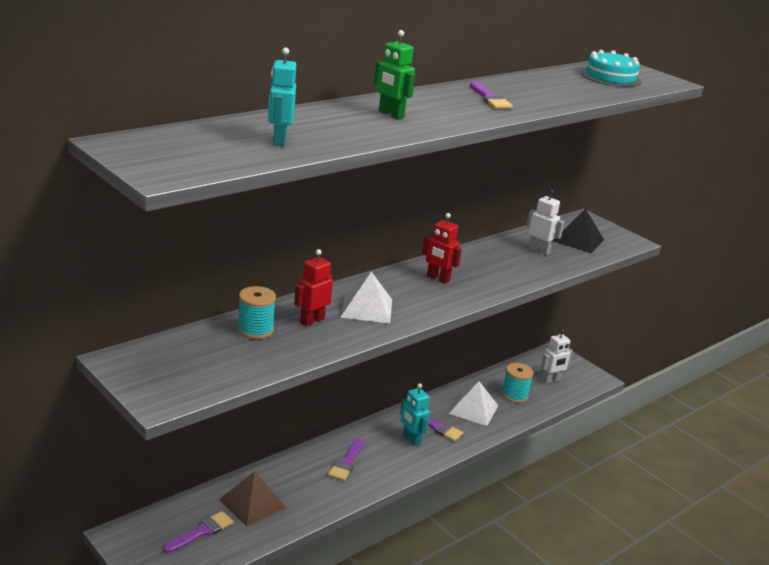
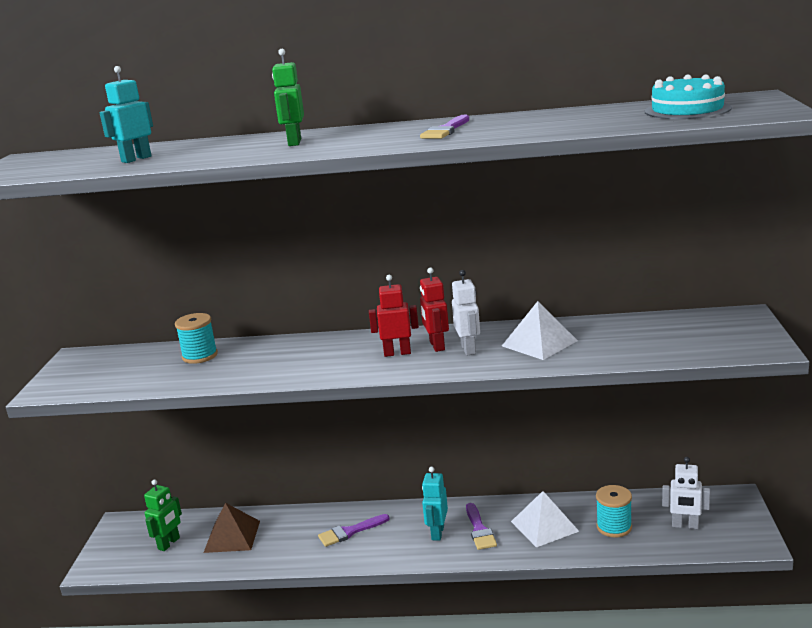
camera: 50 degrees right, 5 degrees down
(202, 532) = (169, 543): purple brush -> green robot
(312, 321) = (254, 358): red robot -> red robot (397, 353)
(367, 308) = (319, 358): white pyramid -> white pyramid (539, 343)
(539, 250) = (609, 338): white robot -> white robot (468, 349)
(578, 240) = (686, 336): black pyramid -> none

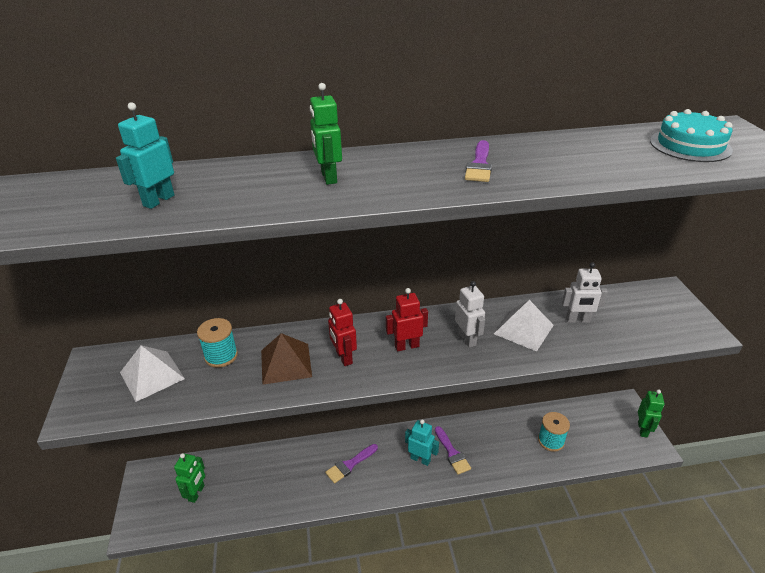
camera: 15 degrees left, 15 degrees up
(232, 536) = (251, 479): brown pyramid -> brown pyramid (286, 363)
(436, 346) = (437, 335): red robot -> red robot (343, 357)
(437, 533) = (420, 459): turquoise robot -> turquoise robot turned 120 degrees clockwise
(544, 526) = (500, 444): white pyramid -> white pyramid (152, 375)
(685, 526) = (600, 435): white robot -> white robot (578, 320)
(748, 524) = (643, 429): none -> green robot

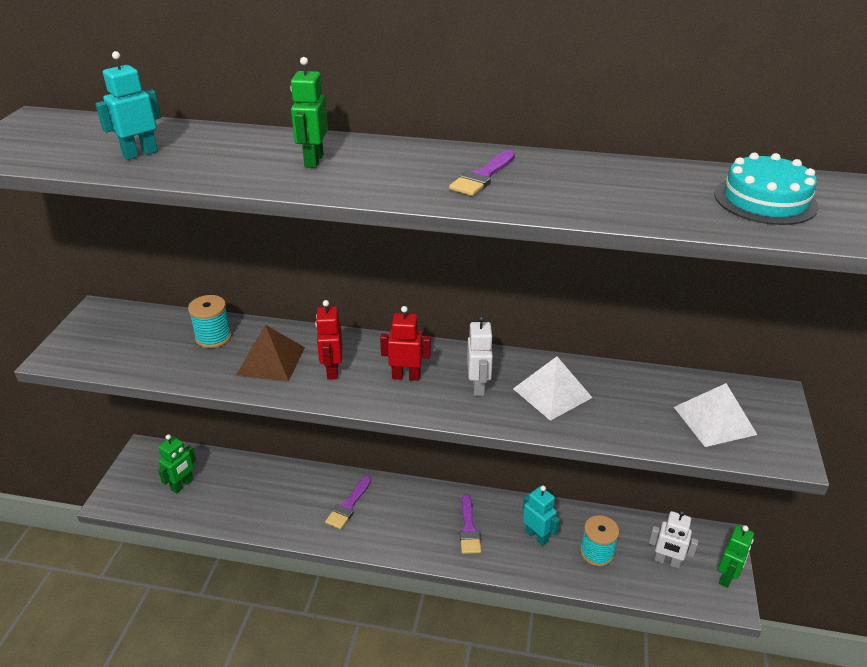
camera: 20 degrees right, 0 degrees up
(152, 375) = (140, 339): white pyramid -> white pyramid (714, 420)
(350, 465) = (348, 506): purple brush -> purple brush turned 45 degrees counterclockwise
(420, 459) = (429, 524): turquoise robot -> turquoise robot (537, 536)
(578, 320) = (627, 400): white robot -> white robot (667, 561)

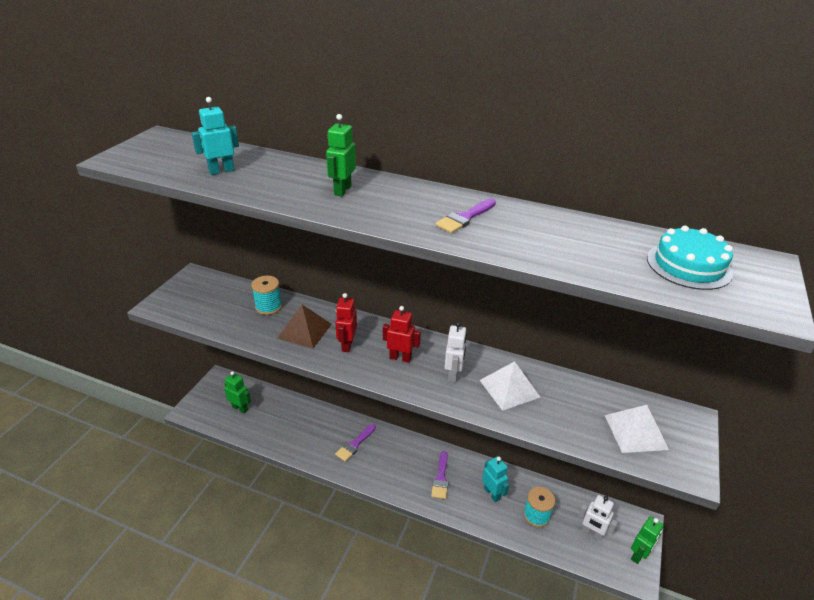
camera: 10 degrees right, 0 degrees up
(182, 485) = (240, 408): green robot -> green robot turned 105 degrees counterclockwise

